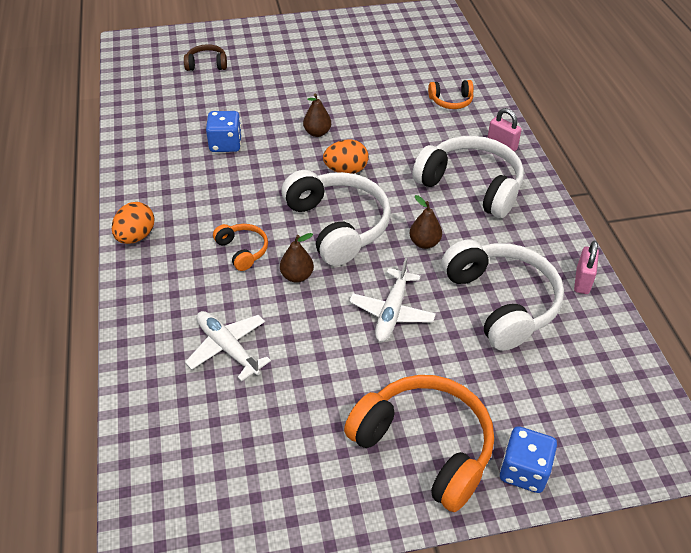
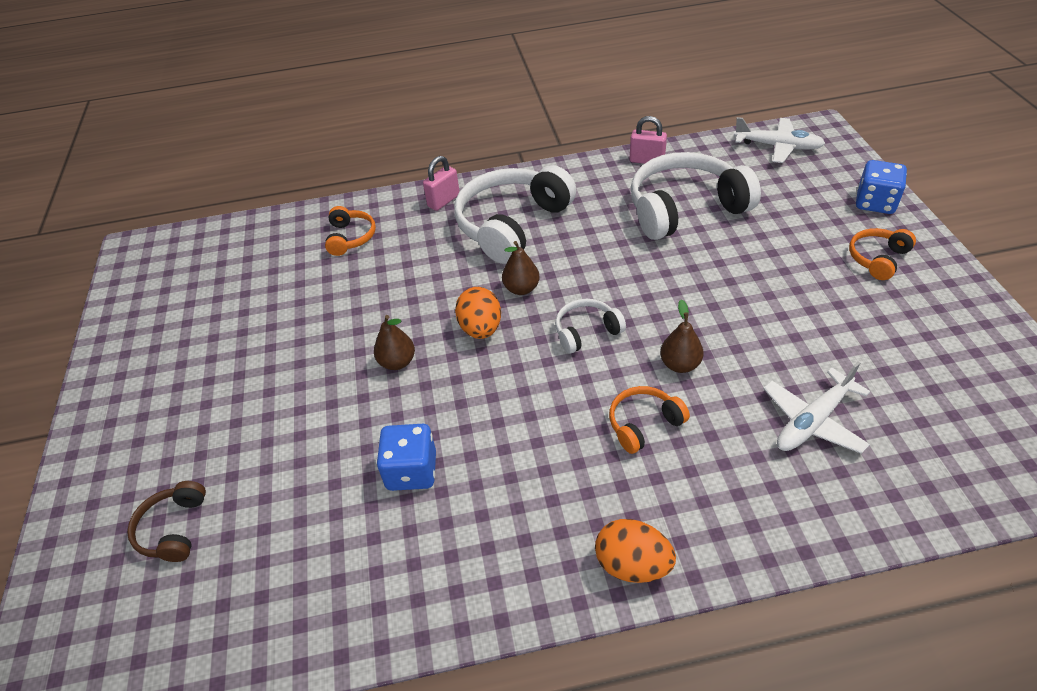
camera: 85 degrees left, 0 degrees up
(338, 225) = (586, 331): white headphones -> white headphones, size x0.49
(392, 312) = (717, 283): white plane -> white plane (777, 146)
(424, 243) = (608, 259): brown pear -> brown pear (521, 289)
(425, 446) = (877, 259): orange headphones -> orange headphones, size x0.49

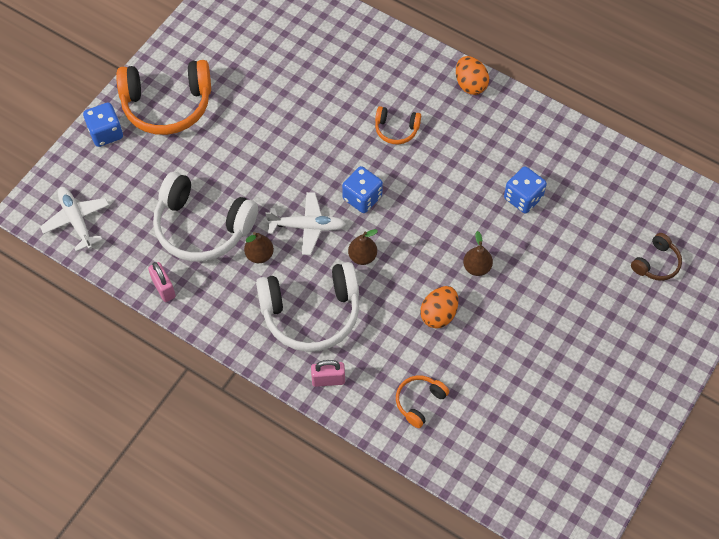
camera: 140 degrees left, 15 degrees up
(480, 329) = (413, 249): orange egg -> orange egg (438, 314)
(586, 331) = (362, 198): white headphones -> blue dice
(680, 364) = (343, 141): brown pear -> brown pear (259, 255)
(813, 421) = (325, 69): white plane -> white plane (307, 226)
(877, 259) = (167, 105): orange headphones -> orange headphones, size x2.06

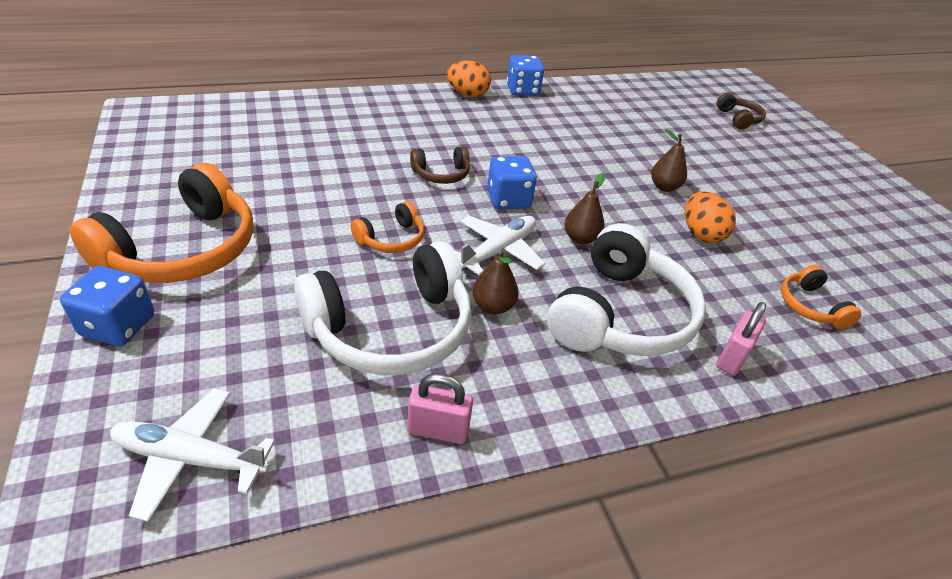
camera: 55 degrees left, 20 degrees down
(350, 148) = (441, 174): none -> brown headphones
(396, 130) = (459, 144): orange headphones -> orange headphones (391, 239)
(523, 198) = (613, 132): blue dice -> blue dice (522, 91)

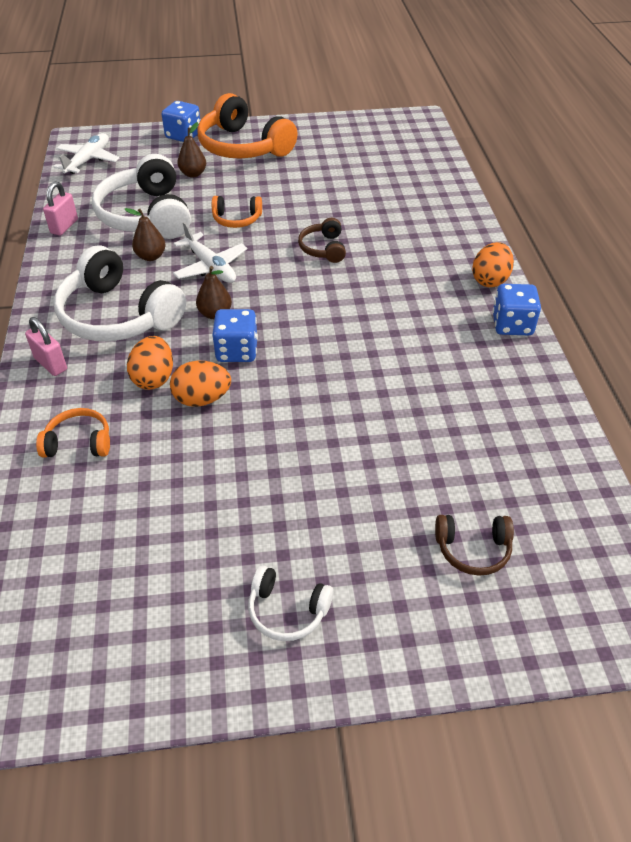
camera: 105 degrees right, 5 degrees up
(391, 239) = (236, 219): orange headphones -> orange headphones turned 60 degrees counterclockwise
(508, 200) = (279, 281): blue dice -> blue dice (237, 351)
(664, 187) = (289, 396): brown pear -> brown pear (193, 174)
(697, 269) = (154, 378): none -> orange egg
(842, 180) = (287, 611): none -> white headphones

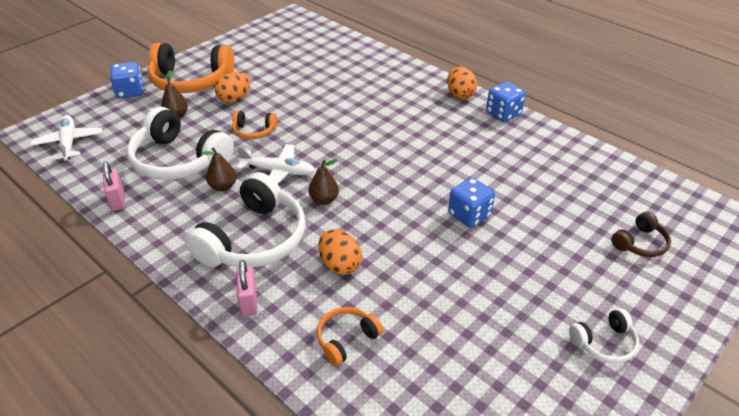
camera: 40 degrees left, 5 degrees down
(51, 364) = (249, 302): pink padlock -> pink padlock turned 75 degrees clockwise
(118, 316) = (254, 239): white headphones -> white headphones turned 60 degrees counterclockwise
(202, 399) = (390, 257): orange egg -> orange egg (234, 99)
(236, 219) = (254, 131): orange headphones -> orange headphones turned 45 degrees clockwise
(237, 351) = (371, 215): blue dice -> blue dice (469, 215)
(323, 248) = (339, 122): brown headphones -> none

